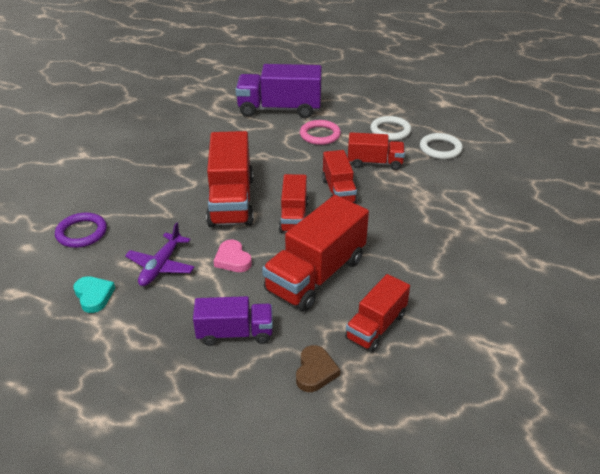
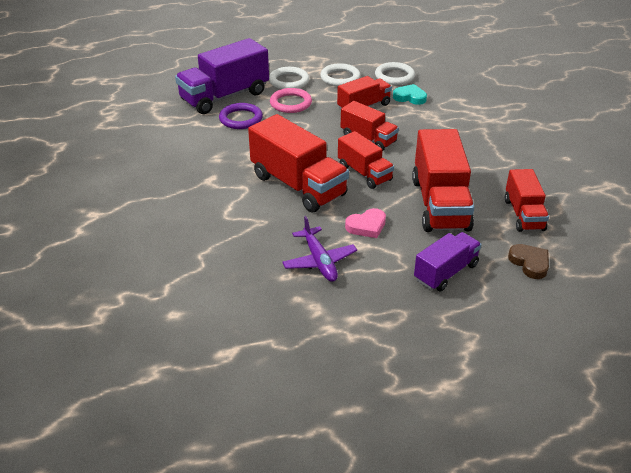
camera: 40 degrees left, 0 degrees up
(81, 233) = (208, 275): purple ring -> purple ring (241, 119)
(94, 296) = (301, 313): turquoise heart -> turquoise heart (410, 97)
(232, 259) = (366, 226): pink heart -> pink heart turned 45 degrees counterclockwise
(344, 117) = (289, 81): none -> white ring

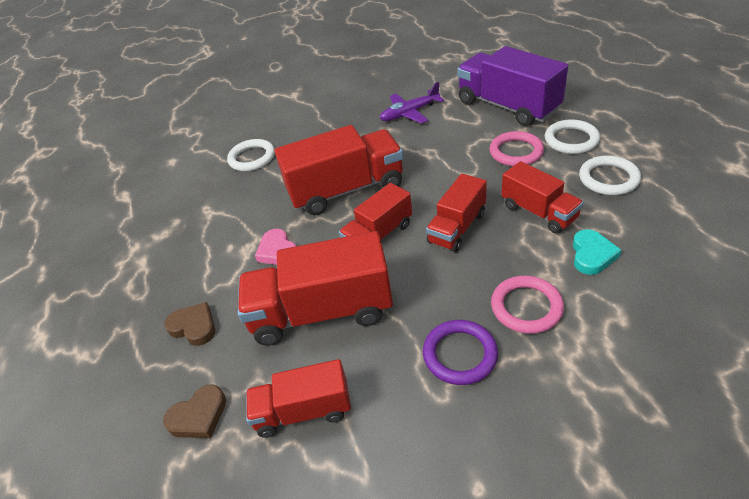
camera: 90 degrees right, 5 degrees up
(241, 119) = (465, 126): purple ring -> purple ring (460, 354)
(298, 185) = (346, 190): red truck -> red truck turned 150 degrees counterclockwise
(319, 261) = (224, 226): purple plane -> purple plane (409, 113)
(394, 76) = (651, 230): white ring -> white ring (252, 158)
(446, 272) = (194, 327): purple truck -> brown heart
(448, 125) = (526, 307): none -> pink ring

